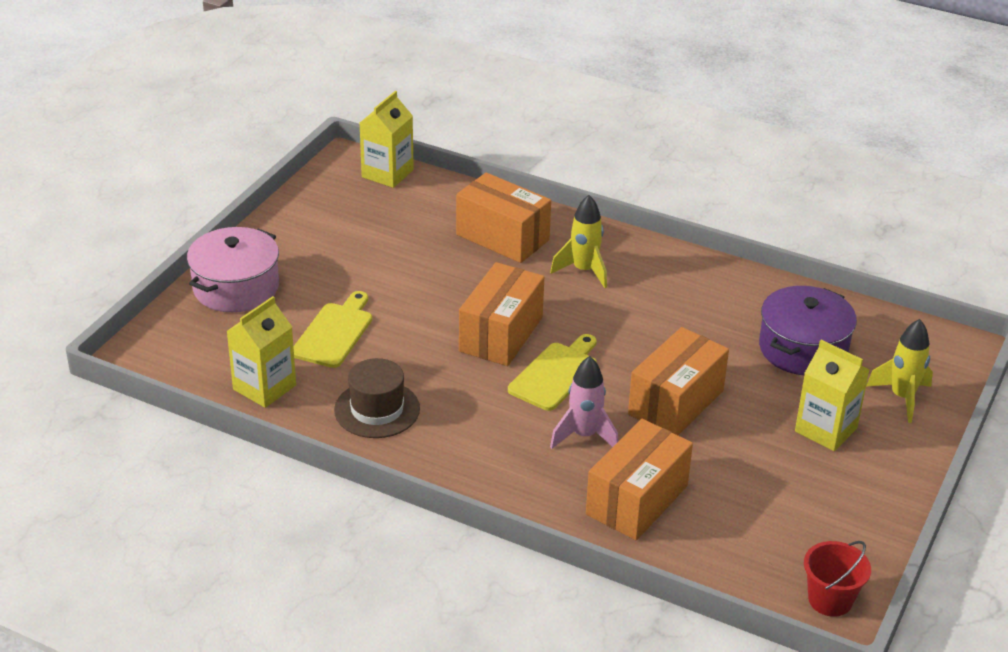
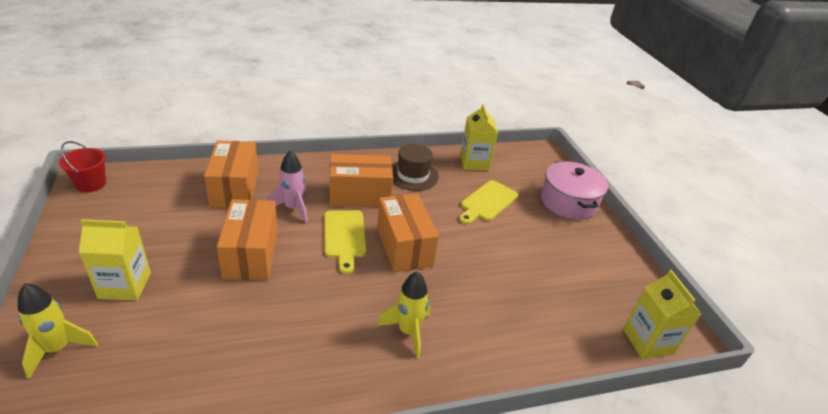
camera: 135 degrees right, 0 degrees up
(335, 333) = (487, 202): yellow cutting board -> yellow cutting board turned 60 degrees clockwise
(502, 237) = (497, 328): orange box -> orange box (359, 195)
(803, 348) = (172, 354): purple pot -> none

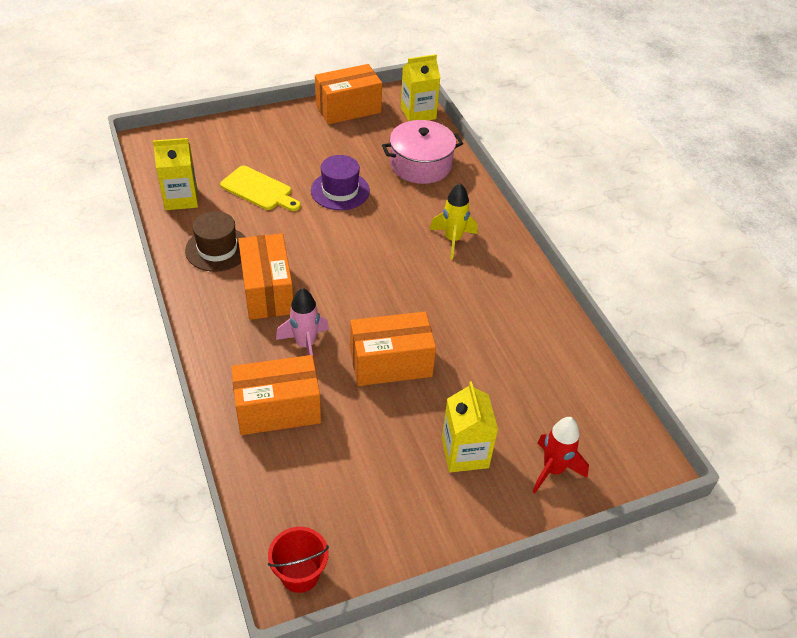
camera: 95 degrees left, 10 degrees up
(58, 349) = (553, 470): yellow rocket -> red rocket
(344, 236) = (344, 294): yellow cutting board -> none
(404, 246) = (347, 249): orange box -> orange box (348, 109)
(489, 252) = (340, 191): none -> purple hat
(568, 202) = (246, 133): pink pot -> pink pot (421, 164)

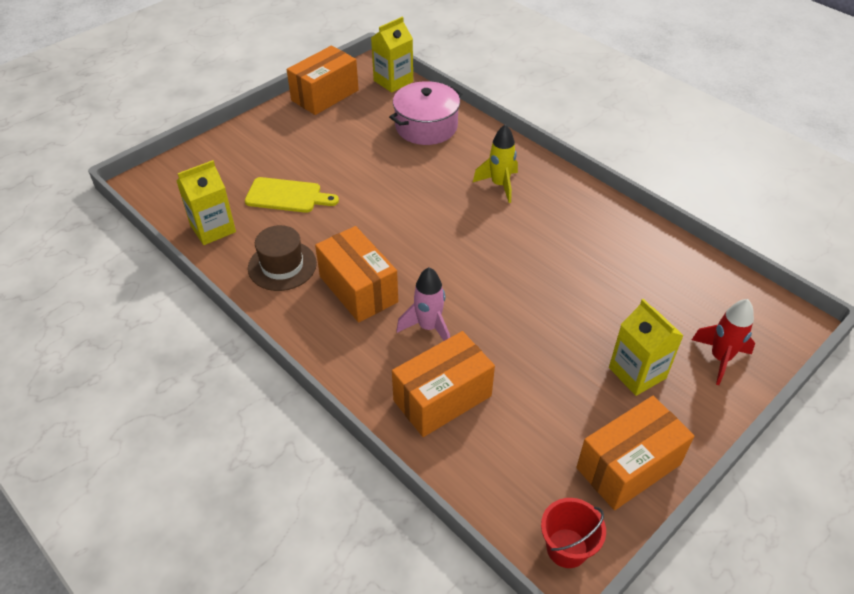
camera: 20 degrees left, 0 degrees up
(340, 191) = (367, 173): purple hat -> none
(391, 363) = (518, 316): orange box -> orange box (628, 466)

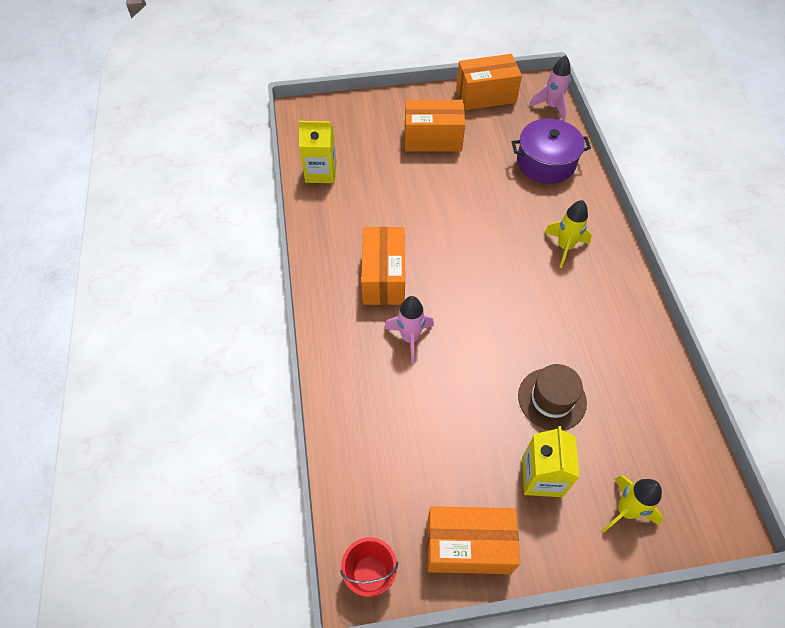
camera: 35 degrees right, 10 degrees up
(282, 266) = (345, 228): brown hat -> brown hat (552, 399)
(287, 196) = (391, 172): yellow cutting board -> none
(393, 81) = (551, 107): yellow carton -> pink rocket
(426, 126) = (546, 162): pink pot -> purple pot
(442, 398) = (375, 401): orange box -> orange box (433, 139)
(720, 358) = (625, 510): red rocket -> yellow rocket

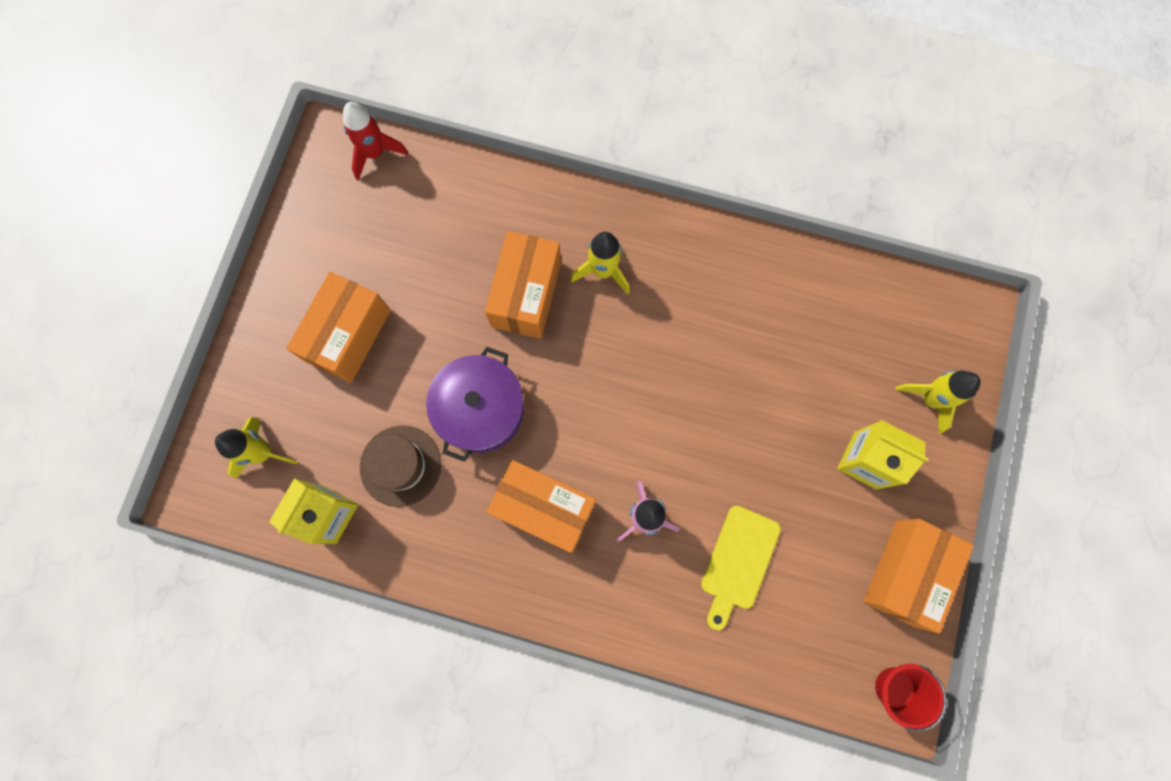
camera: 65 degrees left, 20 degrees up
(340, 130) = (263, 452): none -> yellow rocket
(411, 413) = (738, 562): none -> yellow cutting board
(486, 95) = (307, 224): orange box -> orange box (526, 294)
(546, 162) = (465, 216): purple pot -> purple pot (480, 409)
(551, 107) = (375, 153): pink rocket -> red rocket
(552, 399) = (786, 400): brown hat -> brown hat (400, 465)

